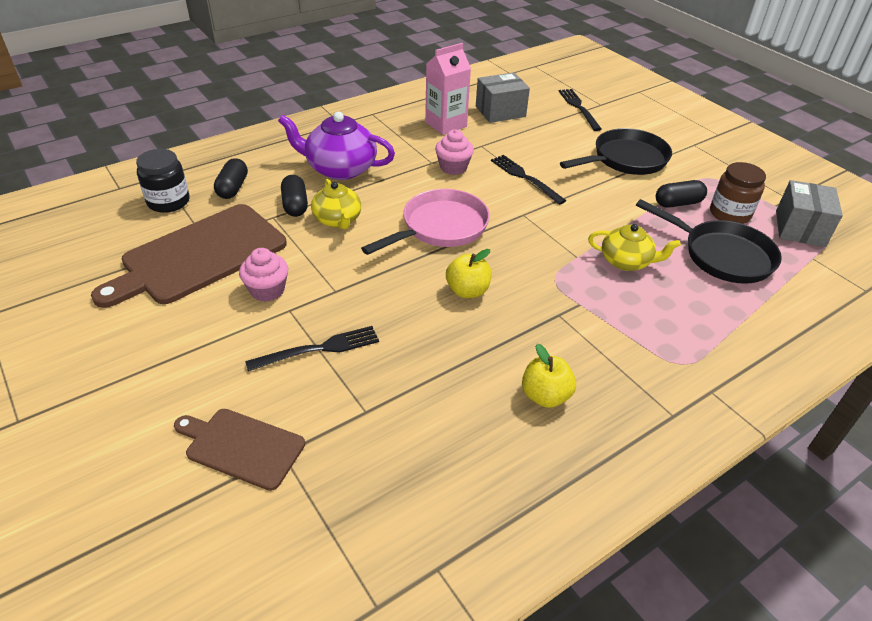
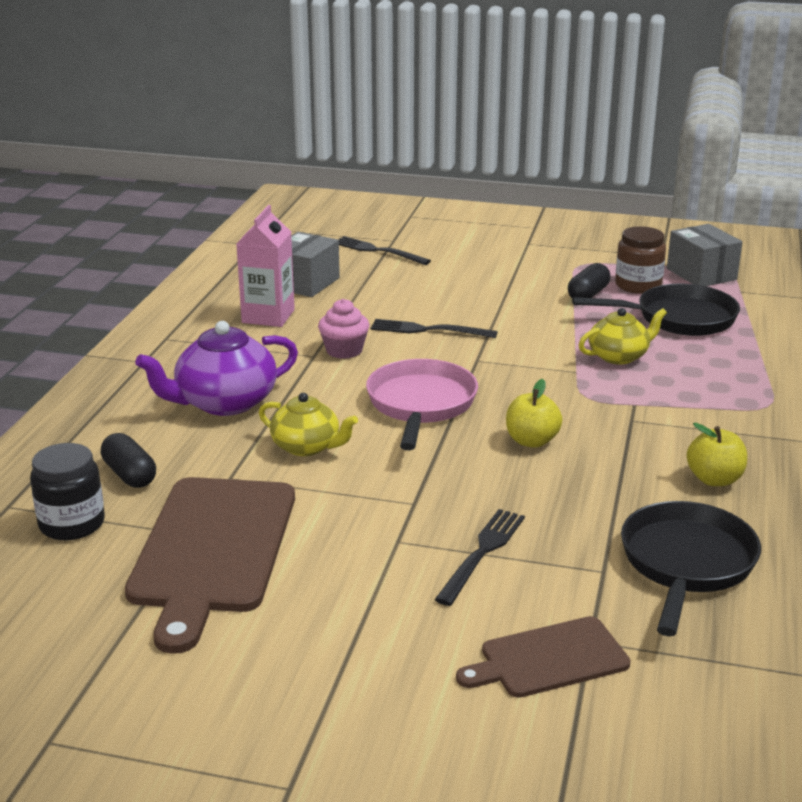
camera: 40 degrees left, 15 degrees down
(267, 290) = (345, 538): pink cupcake -> none
(295, 205) = (235, 456): black capsule -> none
(626, 159) = (491, 278): black pan -> black pan (686, 564)

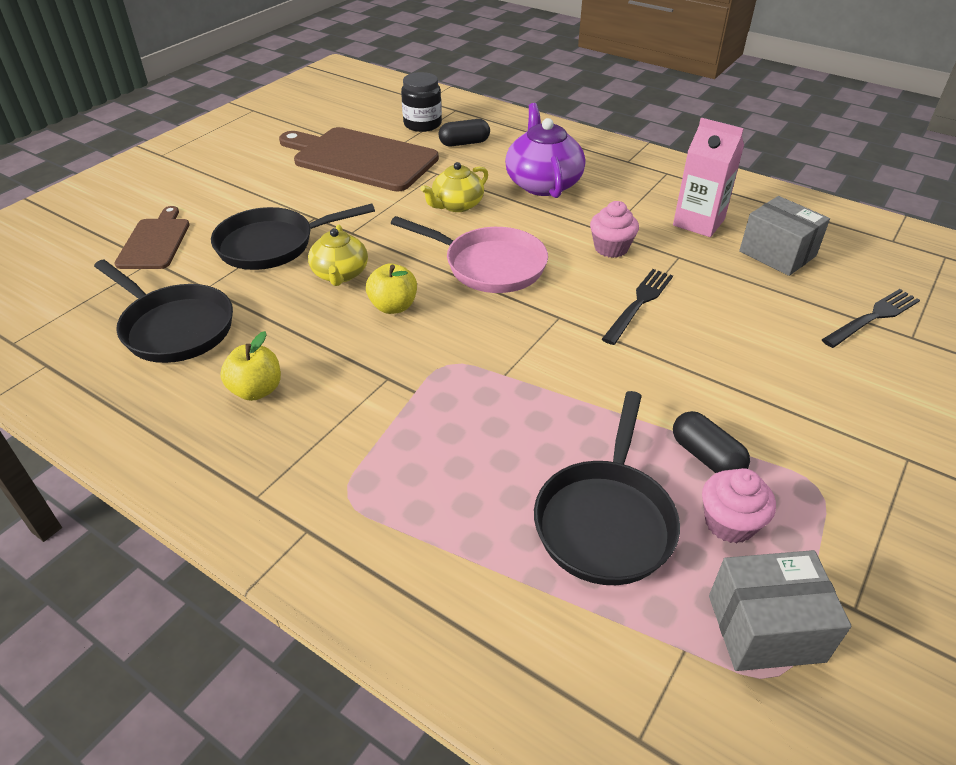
camera: 110 degrees right, 15 degrees up
(482, 553) = (272, 245): black fork -> black pan
(619, 356) = (523, 419): yellow teapot -> yellow teapot (340, 274)
(638, 285) = (729, 523): brown jar -> pink cupcake

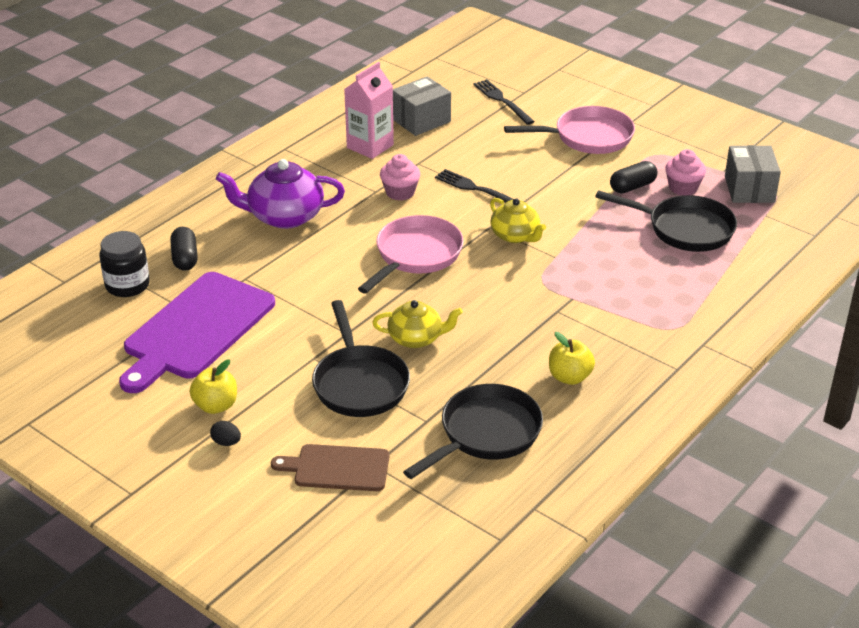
camera: 85 degrees left, 5 degrees down
(207, 186) = (226, 442): none -> black egg
(361, 158) = (196, 329): brown cutting board -> purple cutting board
(393, 306) = (468, 308): yellow apple -> yellow apple (216, 406)
(457, 205) = (311, 268): yellow teapot -> yellow teapot (515, 235)
(825, 406) = (588, 137): none -> pink pan

